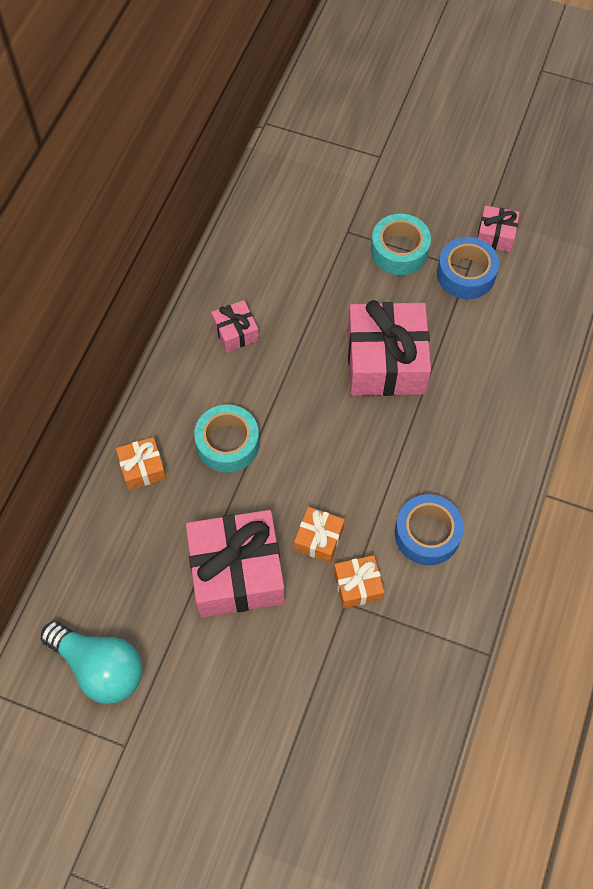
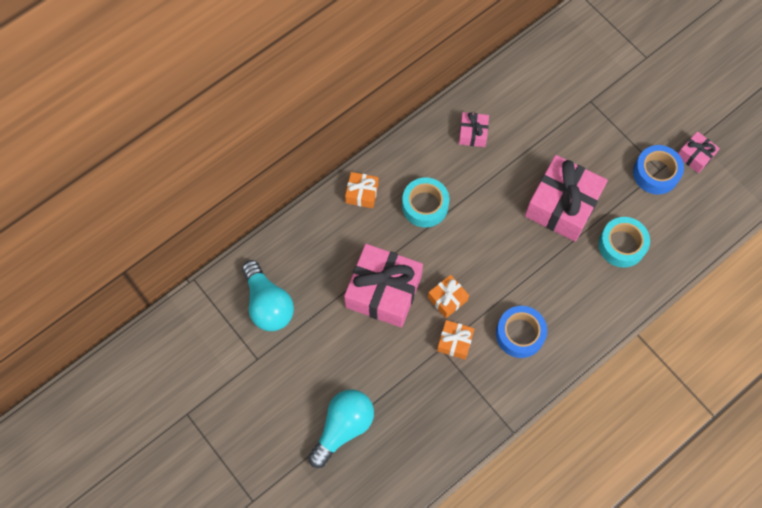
camera: 30 degrees right, 5 degrees up
(284, 769) = (343, 427): none -> turquoise light bulb
(399, 251) = (618, 133): turquoise tape -> turquoise tape (621, 245)

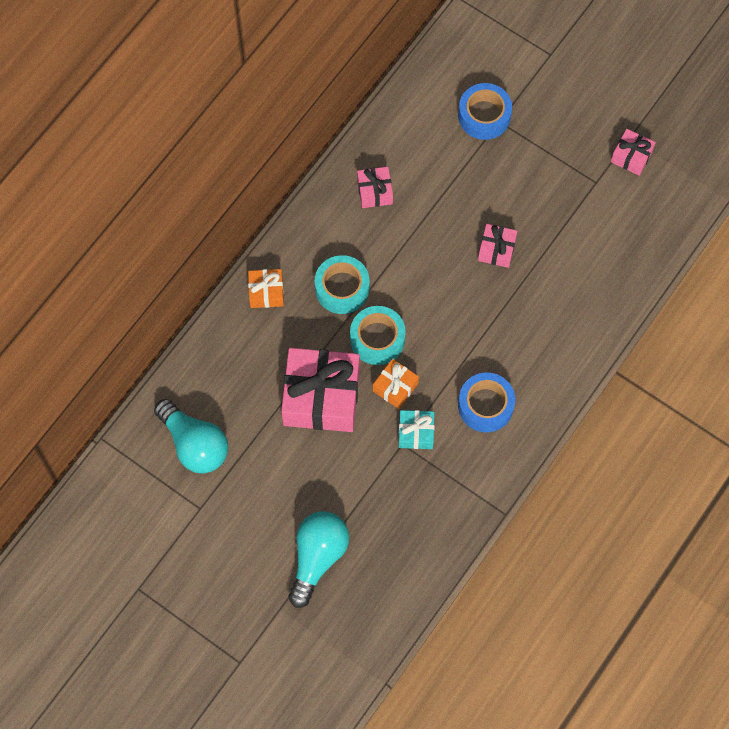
camera: 15 degrees left, 0 degrees up
(454, 342) = (416, 433): orange gift -> turquoise gift
(562, 205) = (496, 249): pink gift -> pink gift, size x0.48
(621, 245) = (574, 278): turquoise tape -> turquoise tape (377, 339)
(655, 173) = (592, 187): blue tape -> blue tape (484, 116)

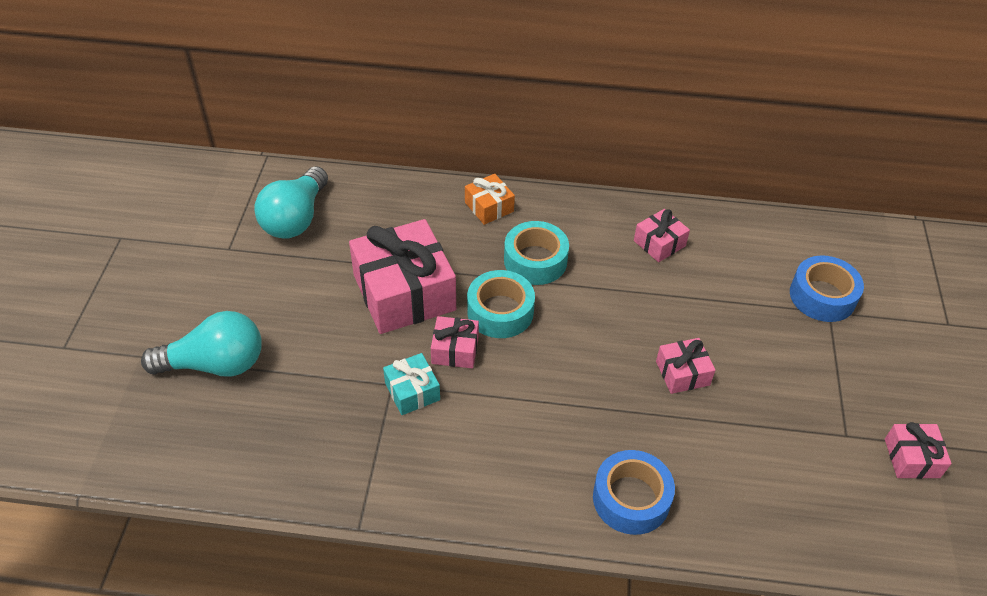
camera: 60 degrees right, 20 degrees down
(395, 387) = (455, 350): orange gift -> pink gift
(485, 405) = (487, 445): blue tape -> blue tape (631, 498)

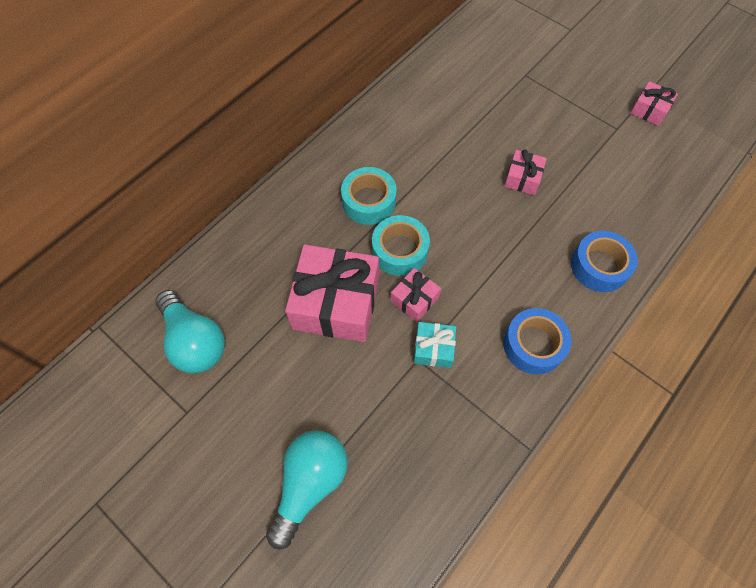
camera: 55 degrees left, 15 degrees up
(489, 207) = (294, 199): orange gift -> none
(659, 243) = (408, 122): pink gift -> none
(822, 296) = (512, 70): blue tape -> blue tape (533, 345)

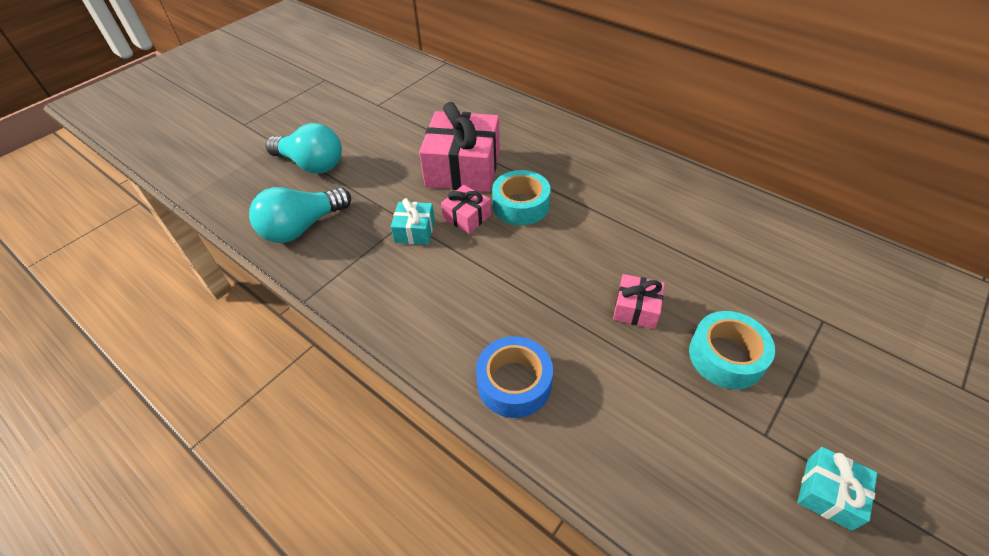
camera: 90 degrees right, 15 degrees down
(195, 341) = (432, 101): turquoise light bulb -> turquoise light bulb (302, 227)
(369, 201) = (575, 182): turquoise tape -> turquoise tape (726, 356)
(533, 345) = (412, 308): blue tape -> none
(649, 110) = (829, 493): pink gift -> turquoise gift

